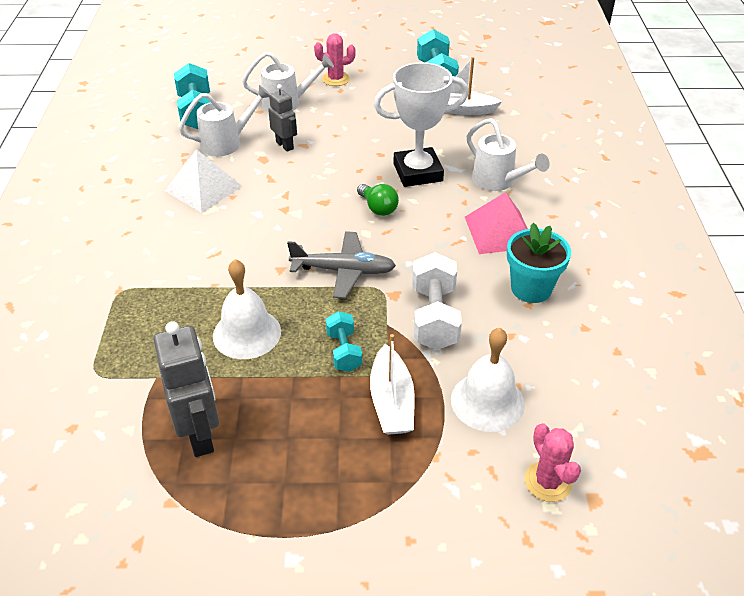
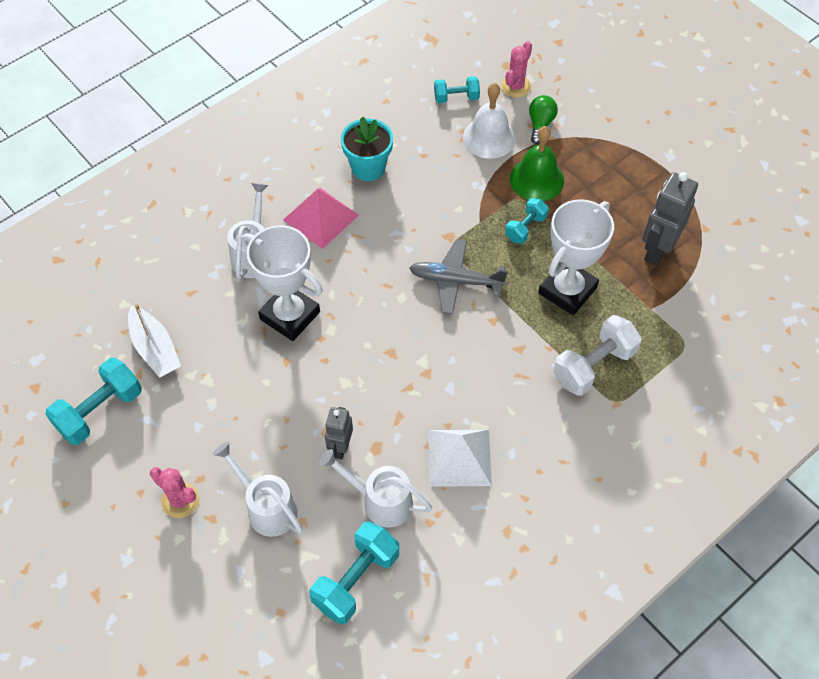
camera: 130 degrees left, 15 degrees up
(247, 333) = (567, 290): white bell -> white trophy
(343, 271) = (456, 281): grey plane -> grey plane turned 45 degrees counterclockwise
(378, 208) = (364, 310): green light bulb -> green light bulb (540, 124)
(391, 401) = (536, 179): white boat -> green bell
(434, 317) = (448, 201): white dumbbell -> white dumbbell (594, 366)
(574, 412) = (456, 97): none -> turquoise dumbbell

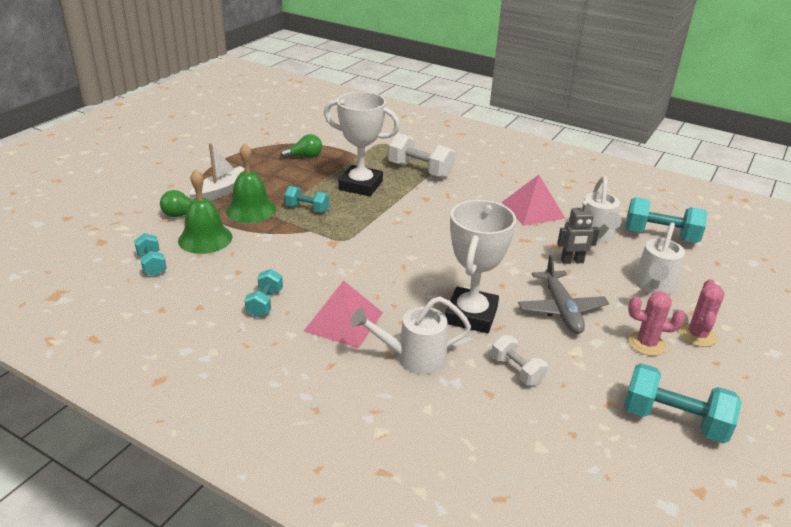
camera: 110 degrees left, 25 degrees down
(155, 349) = (574, 400): white boat -> white boat (222, 191)
(206, 322) = (516, 370): none -> white dumbbell
(368, 168) = (265, 303): turquoise flower pot -> turquoise dumbbell
(456, 281) = (379, 233): grey plane -> grey plane (561, 309)
(459, 457) = (532, 210): white pyramid -> pink pyramid
(489, 137) = (205, 238): white bell -> green bell
(515, 86) = (132, 233): pink cactus -> pink cactus (646, 343)
(657, 250) = (305, 157): grey robot -> green light bulb

